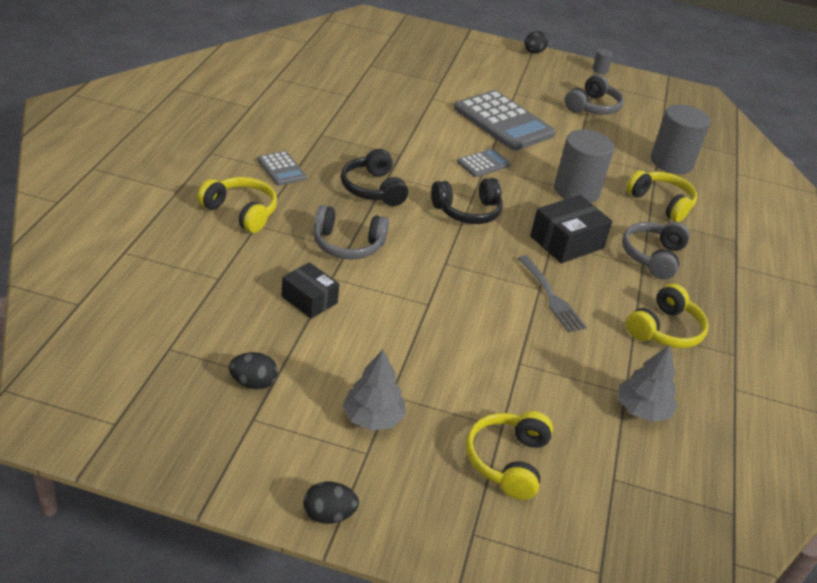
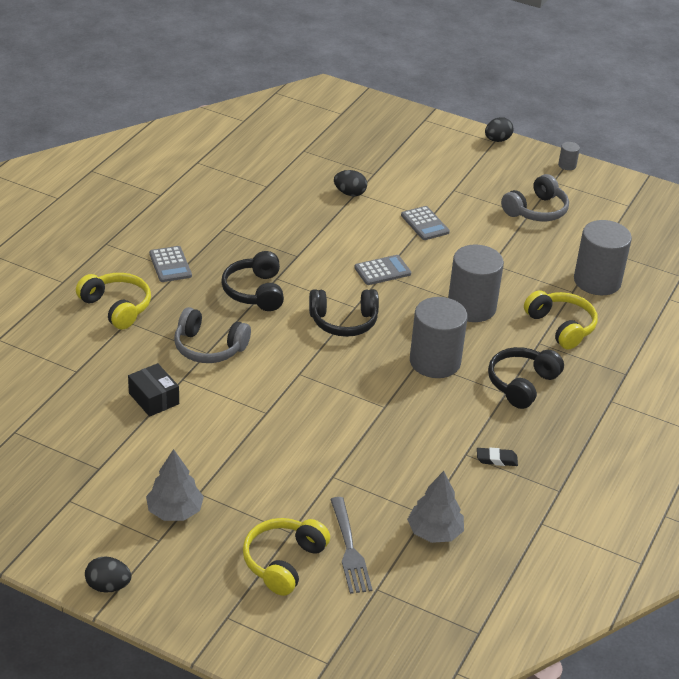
camera: 15 degrees right, 0 degrees up
(253, 383) = (79, 469): black egg -> black egg (350, 193)
(503, 122) = (424, 224): grey calculator -> grey calculator, size x0.48
(550, 296) = (392, 415): grey fork -> grey fork (349, 548)
(566, 242) = (435, 362): black box -> grey cylinder
(653, 257) = (522, 384): grey headphones -> black headphones
(665, 330) = (496, 459): yellow headphones -> black eraser

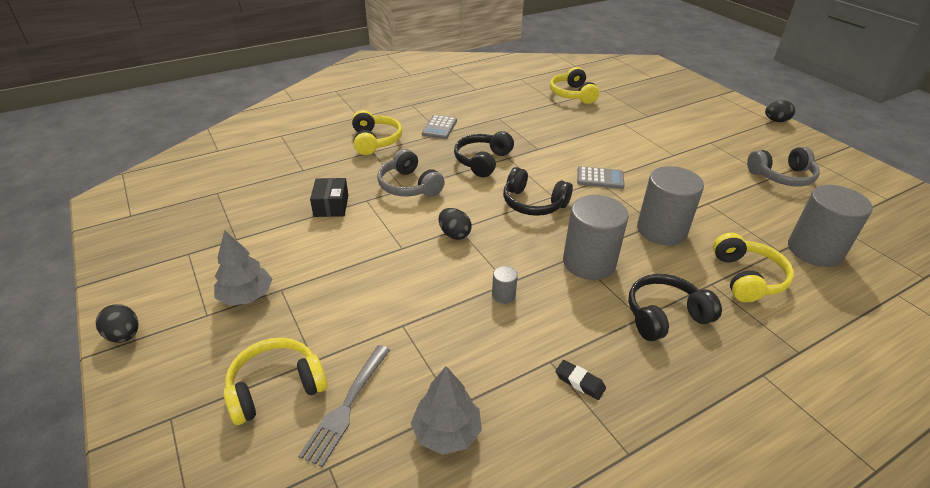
camera: 35 degrees right, 0 degrees up
(275, 168) = (572, 94): none -> yellow headphones
(350, 193) = (617, 122): black egg -> black egg (454, 234)
(424, 224) = (665, 157): grey calculator -> none
(567, 165) = (835, 153): grey cylinder -> grey cylinder (503, 295)

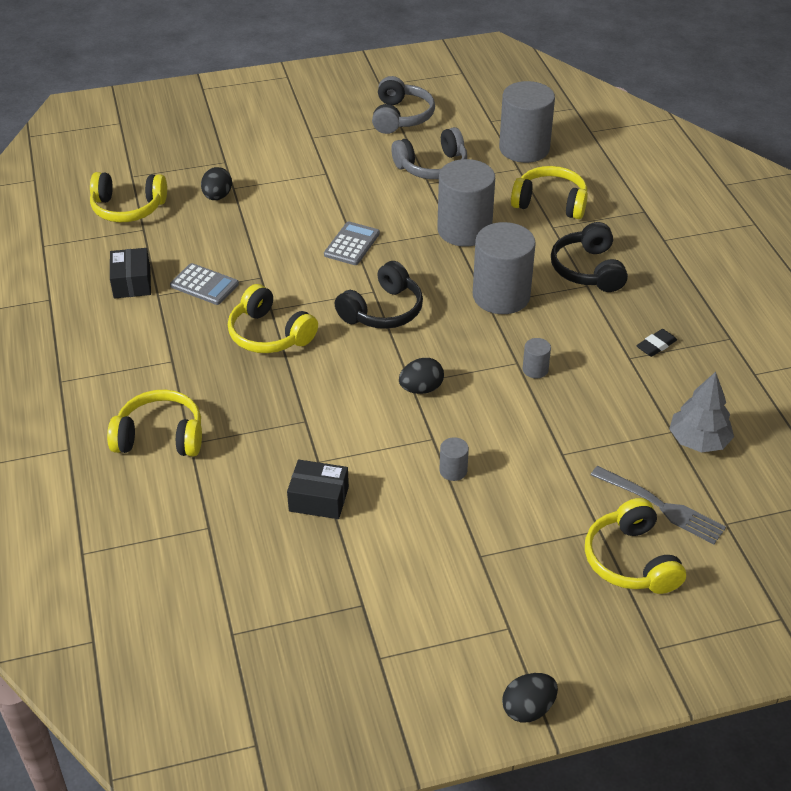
camera: 75 degrees left, 5 degrees up
(246, 296) = (484, 589): grey tree -> none
(369, 263) = (453, 470): none -> grey cylinder
(409, 186) = (301, 415): grey headphones -> grey headphones (432, 167)
(439, 127) = (155, 361): grey calculator -> grey calculator (204, 285)
(482, 161) = (269, 334): black headphones -> yellow headphones
(505, 108) = (132, 283): none -> black box
(776, 121) = (288, 74): black egg -> black egg (217, 196)

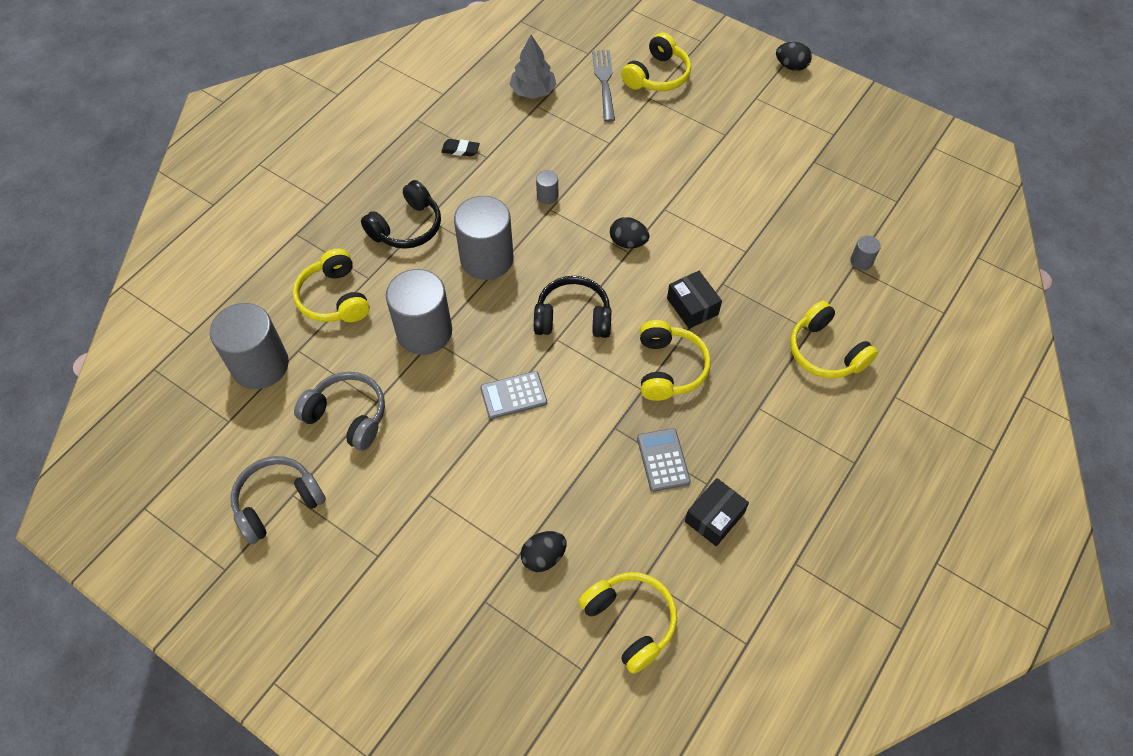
camera: 130 degrees left, 15 degrees up
(319, 499) = (772, 230): black box -> black box (692, 306)
(453, 470) = (679, 183): grey cylinder -> grey cylinder (861, 261)

